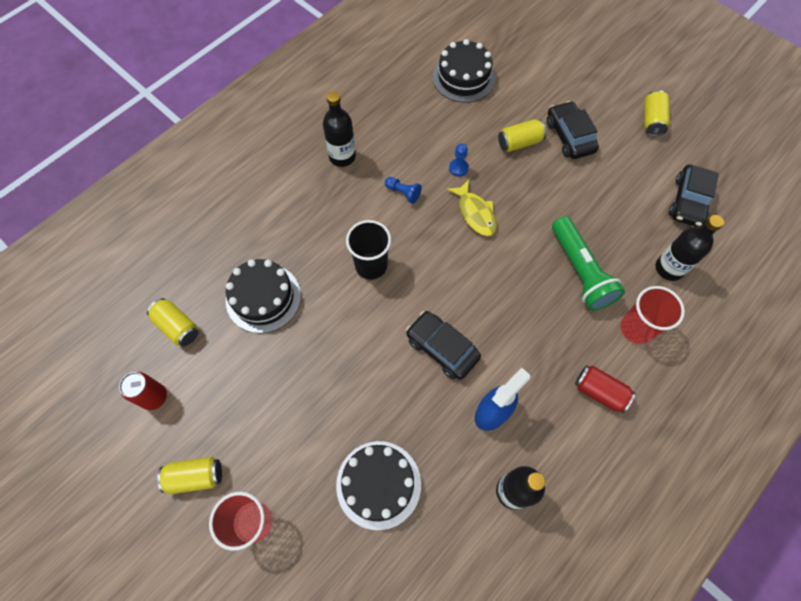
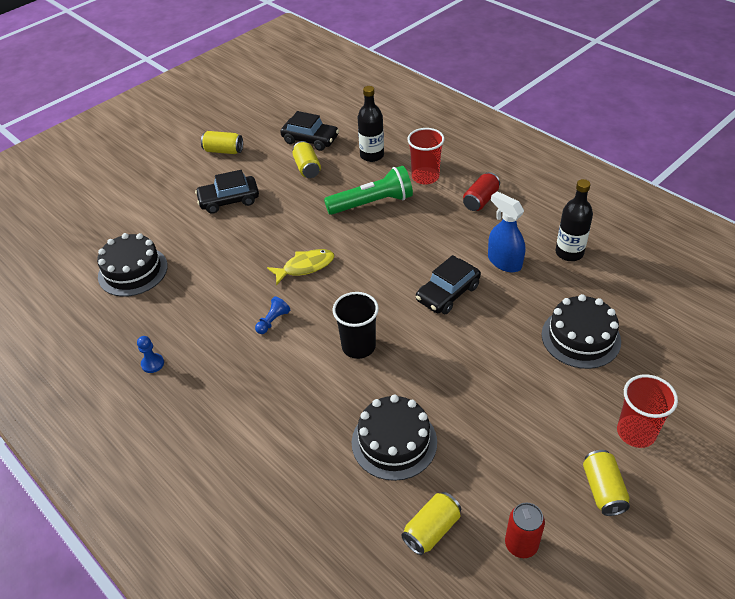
camera: 85 degrees left, 20 degrees down
(342, 157) = (215, 375): black bottle -> none
(458, 168) = (250, 277): blue pawn -> blue pawn (152, 364)
(519, 142) = (228, 233): yellow can -> yellow can (307, 168)

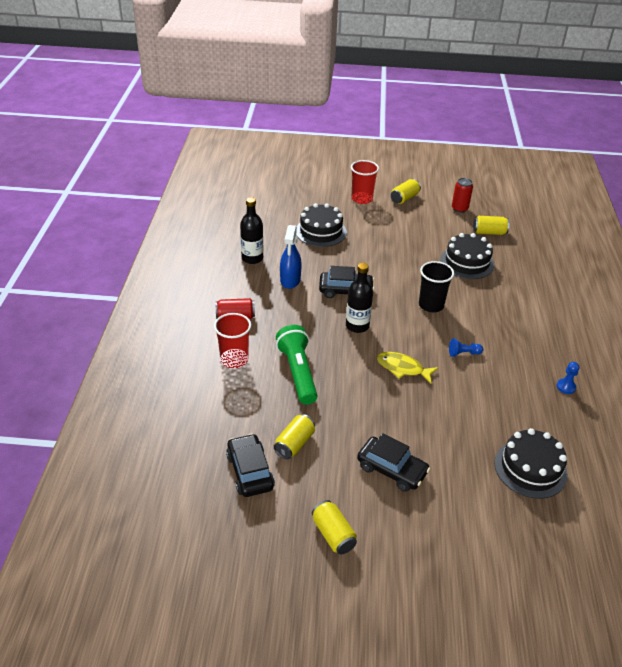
camera: 135 degrees left, 5 degrees down
(372, 155) = (234, 409): black bottle -> black bottle (357, 326)
(372, 203) = (298, 372): green flashlight -> green flashlight turned 45 degrees clockwise

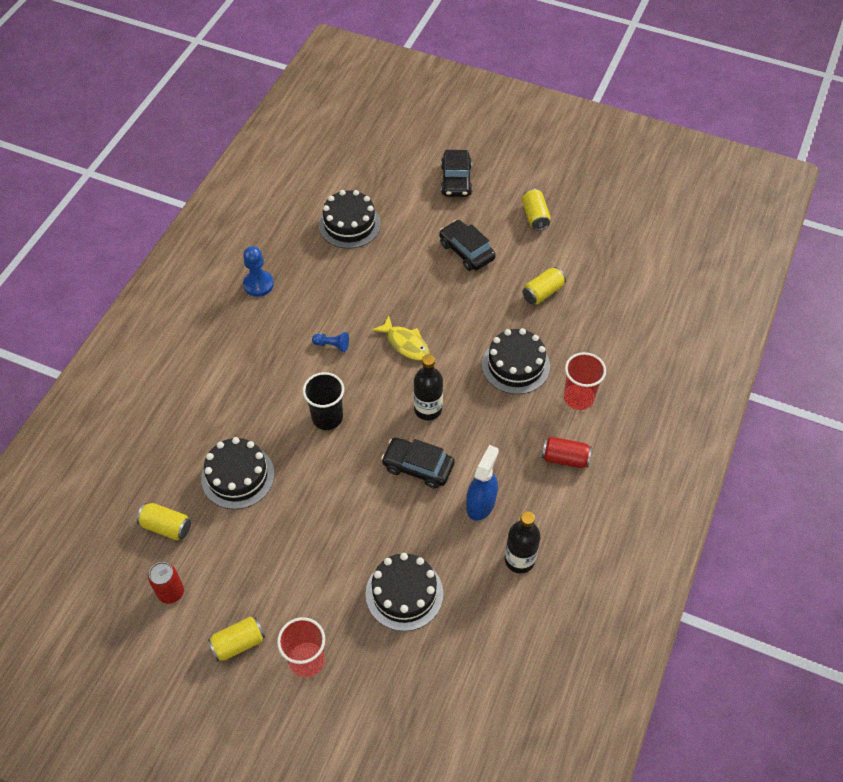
camera: 160 degrees left, 15 degrees up
(250, 471) = (589, 278): black car -> black car (456, 180)
(298, 372) = (515, 365): green flashlight -> black cake
(566, 387) = (258, 284): blue pawn -> blue pawn, size x1.59

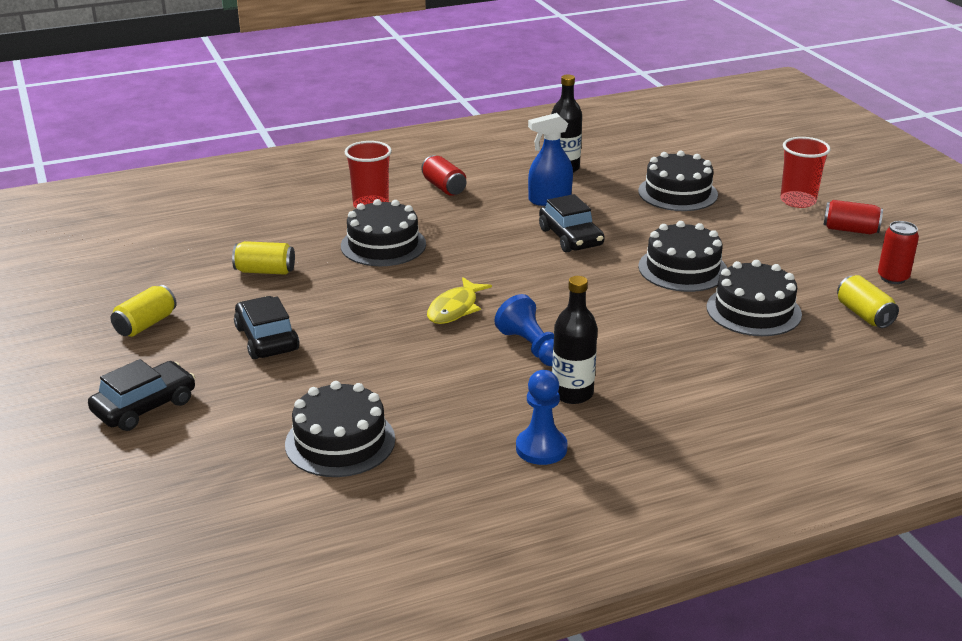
camera: 135 degrees left, 25 degrees down
(238, 643) = (850, 230): yellow can -> red can
(316, 488) = (682, 269): none -> black cake
(327, 417) = (611, 302): black cup -> none
(332, 345) = (531, 347): blue pawn -> blue pawn, size x1.59
(405, 343) = (455, 308): yellow fish -> yellow fish turned 150 degrees counterclockwise
(428, 409) = (507, 261): black bottle -> black bottle (572, 393)
(466, 251) = (267, 339): black car -> black car turned 150 degrees clockwise

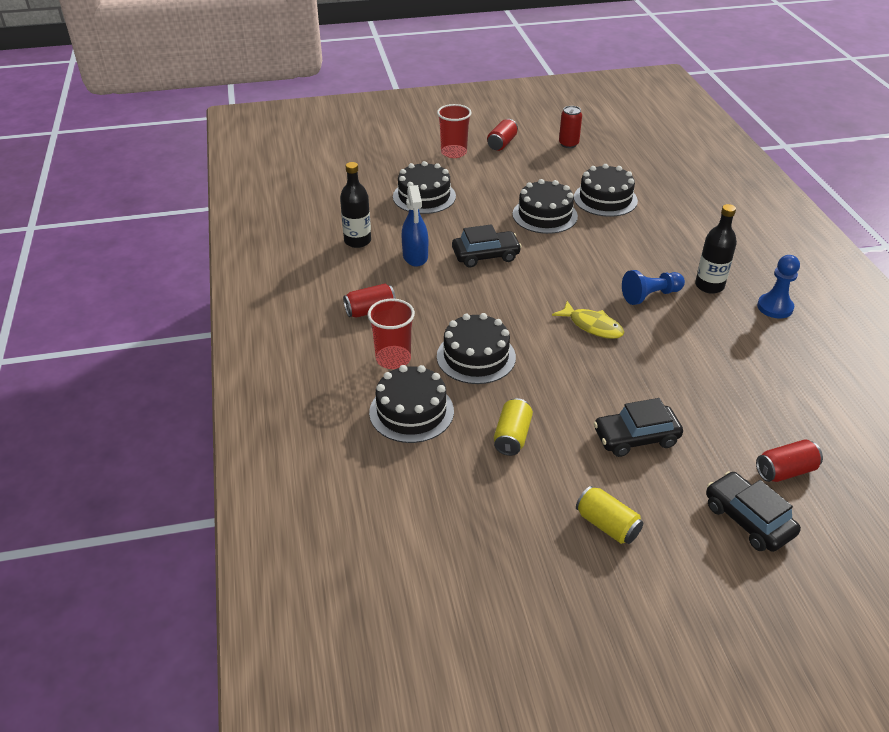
camera: 80 degrees left, 10 degrees up
(215, 436) = (785, 471): none -> red can
(340, 442) = (782, 400): black cake -> black cake (411, 411)
(864, 315) = (613, 163): yellow can -> none

